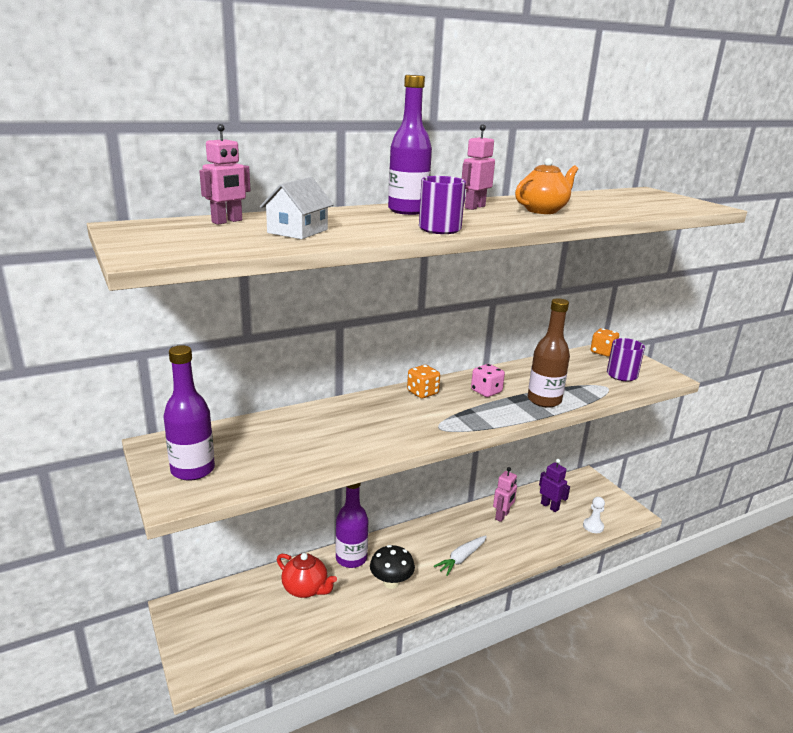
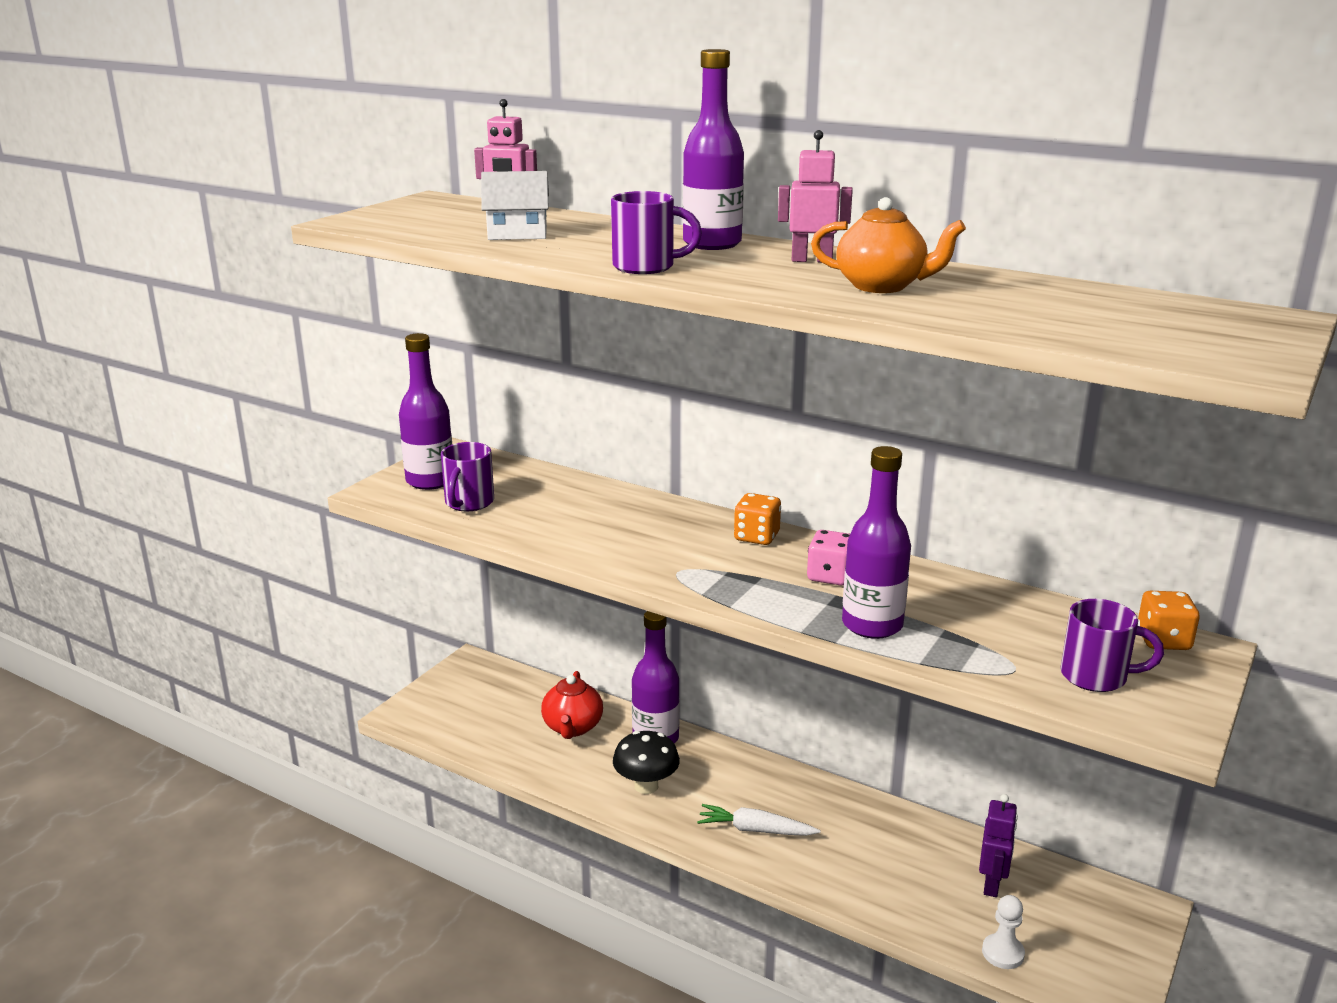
camera: 60 degrees right, 0 degrees up
(254, 465) = (468, 503): none -> purple mug
(502, 516) = (899, 838): pink robot -> none
(544, 400) = (872, 625): brown bottle -> purple bottle

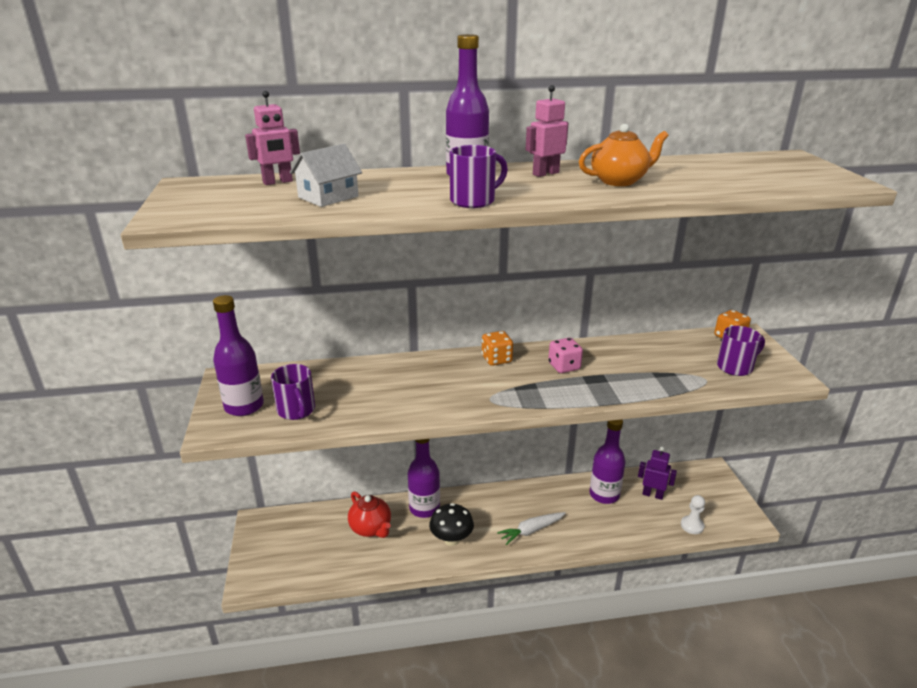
camera: 40 degrees left, 5 degrees up
(872, 625) = (621, 385): purple bottle -> purple bottle (604, 495)
(992, 884) = (652, 494): purple robot -> purple robot turned 45 degrees counterclockwise

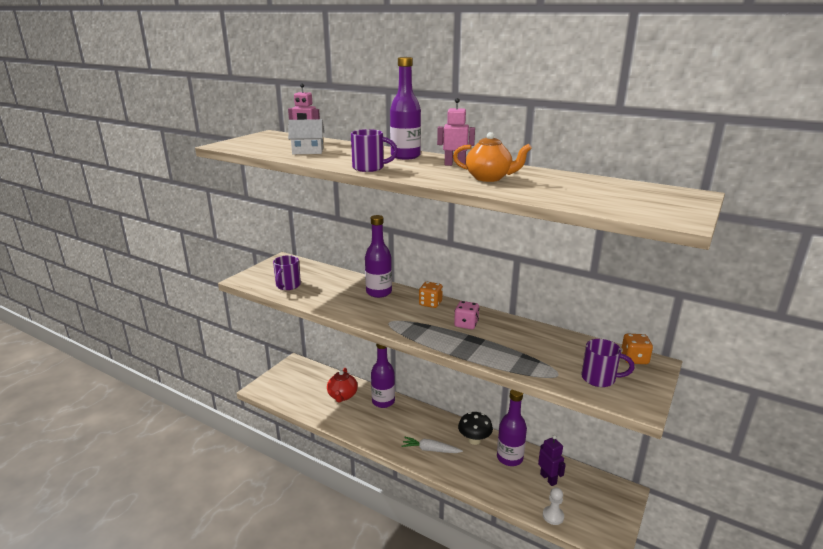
camera: 40 degrees right, 5 degrees down
(244, 406) = (270, 274): purple bottle -> purple bottle (379, 292)
(451, 539) = (377, 426): black mushroom -> black mushroom (474, 440)

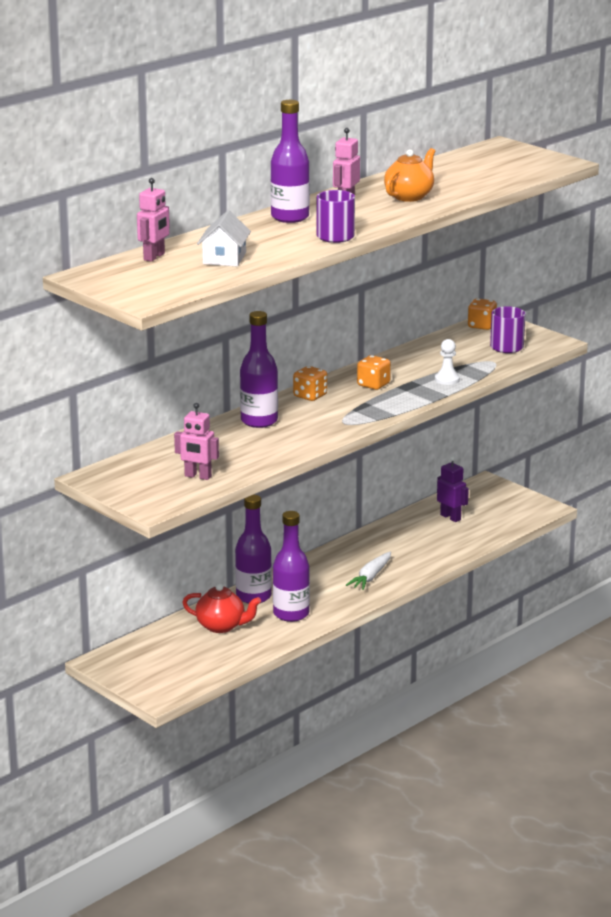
camera: 75 degrees left, 0 degrees up
(288, 286) = (198, 476): purple mug -> pink robot
(466, 324) = (373, 385): pink dice -> orange dice
(474, 440) = (367, 546): black mushroom -> none
(509, 458) = (408, 531): purple bottle -> purple bottle (291, 614)
(548, 479) = (450, 517): purple robot -> purple robot turned 60 degrees clockwise
(553, 516) = (503, 527): white pawn -> white pawn (447, 379)

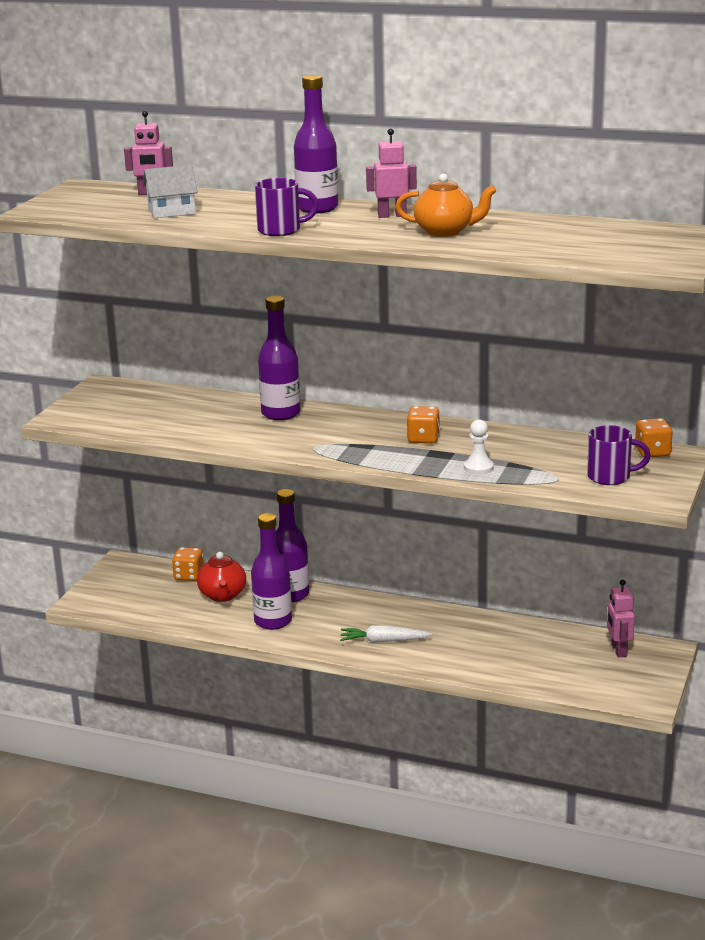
camera: 65 degrees right, 0 degrees up
(198, 476) = (136, 419): pink robot -> pink robot (618, 650)
(310, 396) = (363, 419): orange dice -> orange dice (189, 576)
(450, 517) = (559, 650): purple robot -> none

